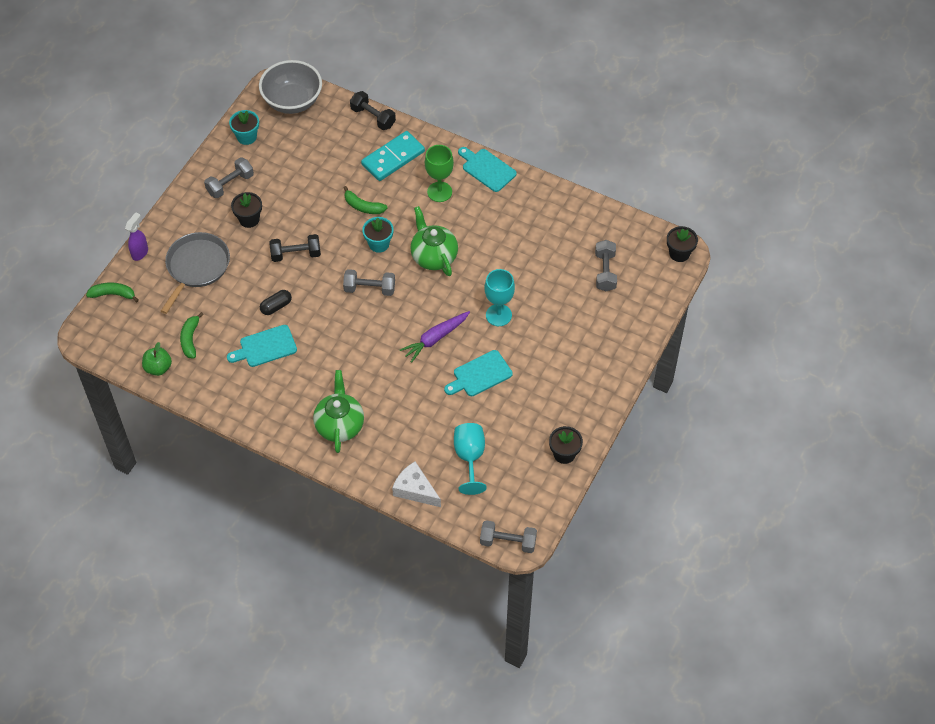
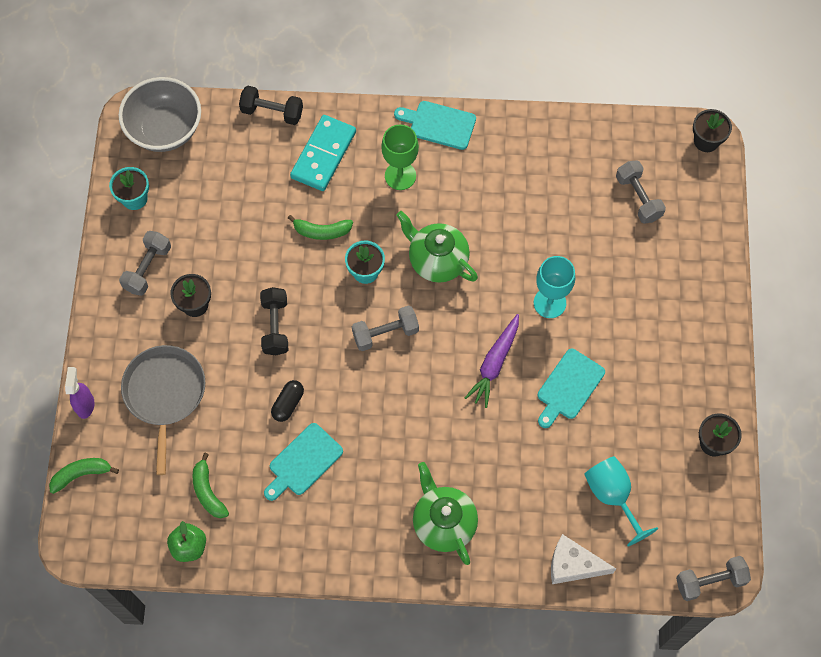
camera: 25 degrees left, 10 degrees up
(296, 254) = (275, 326): black dumbbell -> black dumbbell turned 60 degrees counterclockwise

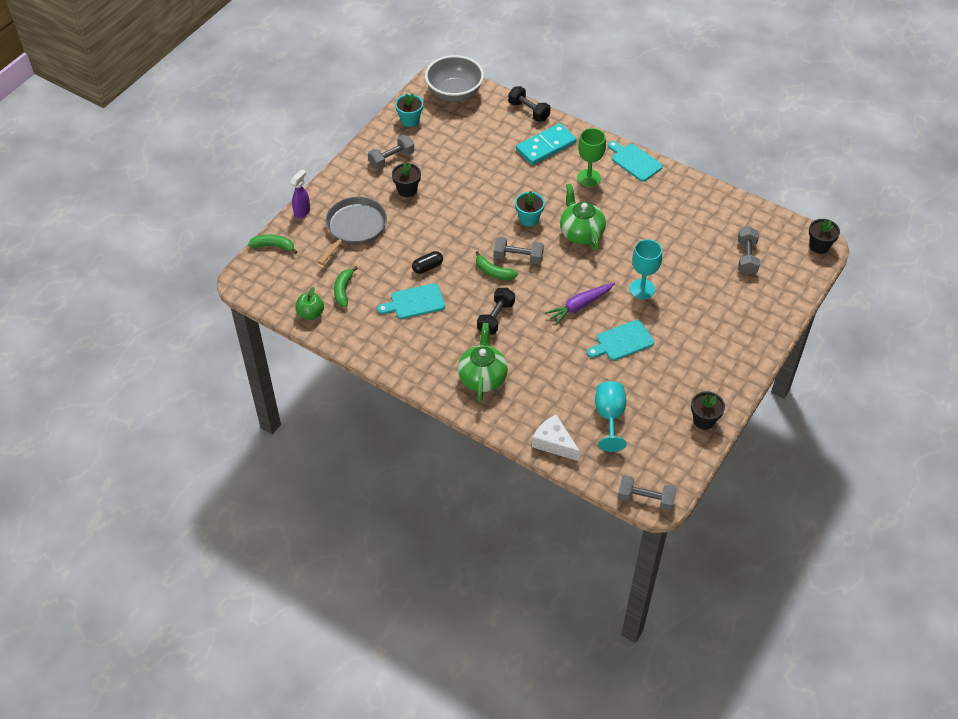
camera: 30 degrees right, 15 degrees down
(275, 326) = (449, 223): black dumbbell -> black dumbbell (496, 318)
(322, 231) = (515, 186): green banana -> green banana (493, 272)

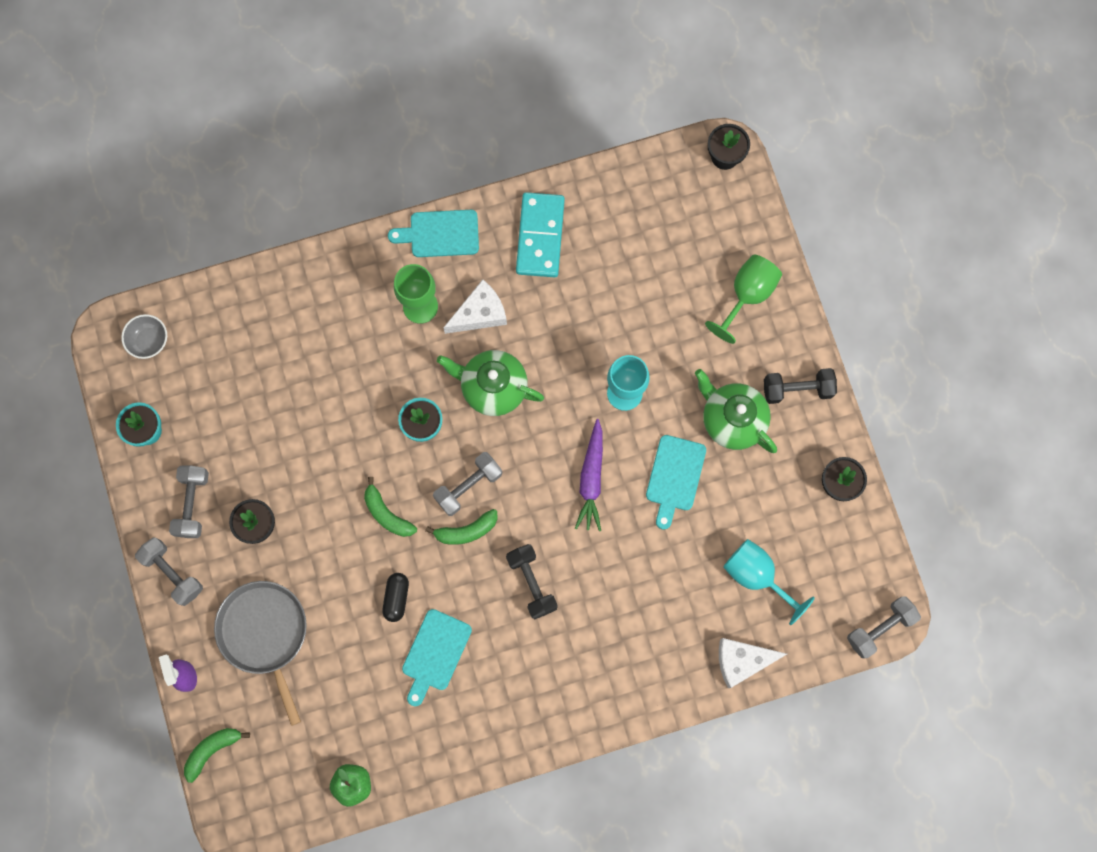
camera: 50 degrees left, 25 degrees up
(343, 290) = (350, 720): green banana -> green banana (387, 514)
(454, 93) = (149, 341): grey bowl -> grey bowl, size x0.50
(482, 377) = (599, 665): green teapot -> green teapot (732, 419)
(528, 111) = (257, 281): black dumbbell -> black dumbbell (797, 389)
(546, 146) = (330, 311): turquoise domino -> turquoise domino (540, 236)
(613, 203) = (480, 313): none -> white cheese
(746, 257) = (676, 245): grey dumbbell -> grey dumbbell (173, 573)
(758, 306) = (747, 295): none -> green goblet

